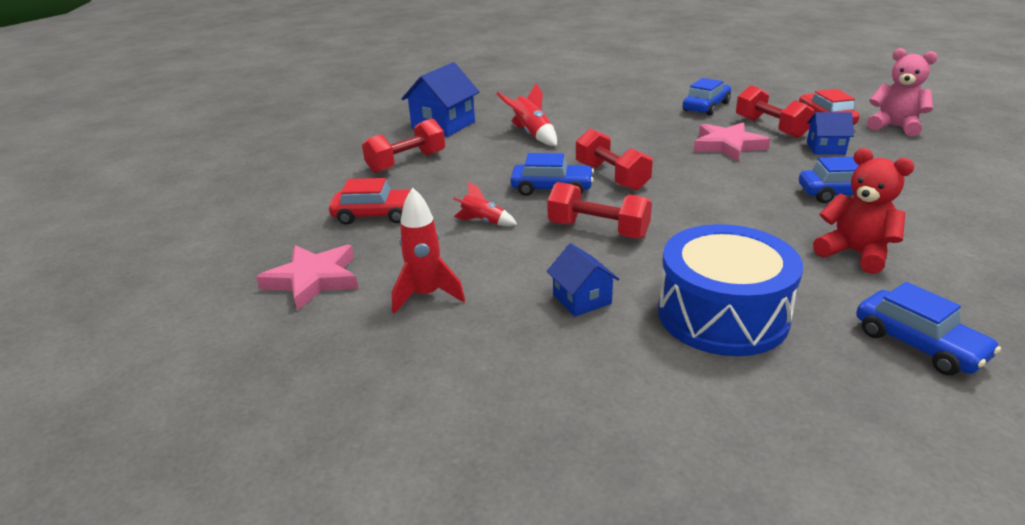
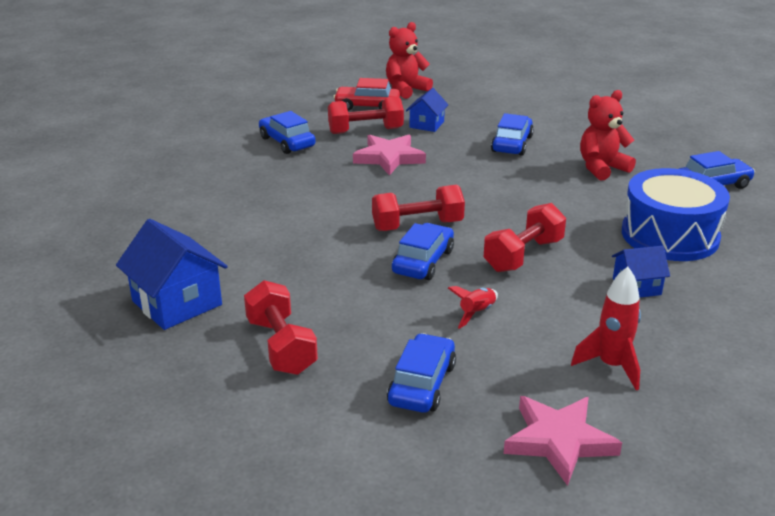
camera: 75 degrees left, 0 degrees up
(376, 215) = (422, 384): red car -> blue car
(532, 134) = (269, 247): red rocket -> none
(894, 127) = (406, 90): pink teddy bear -> red teddy bear

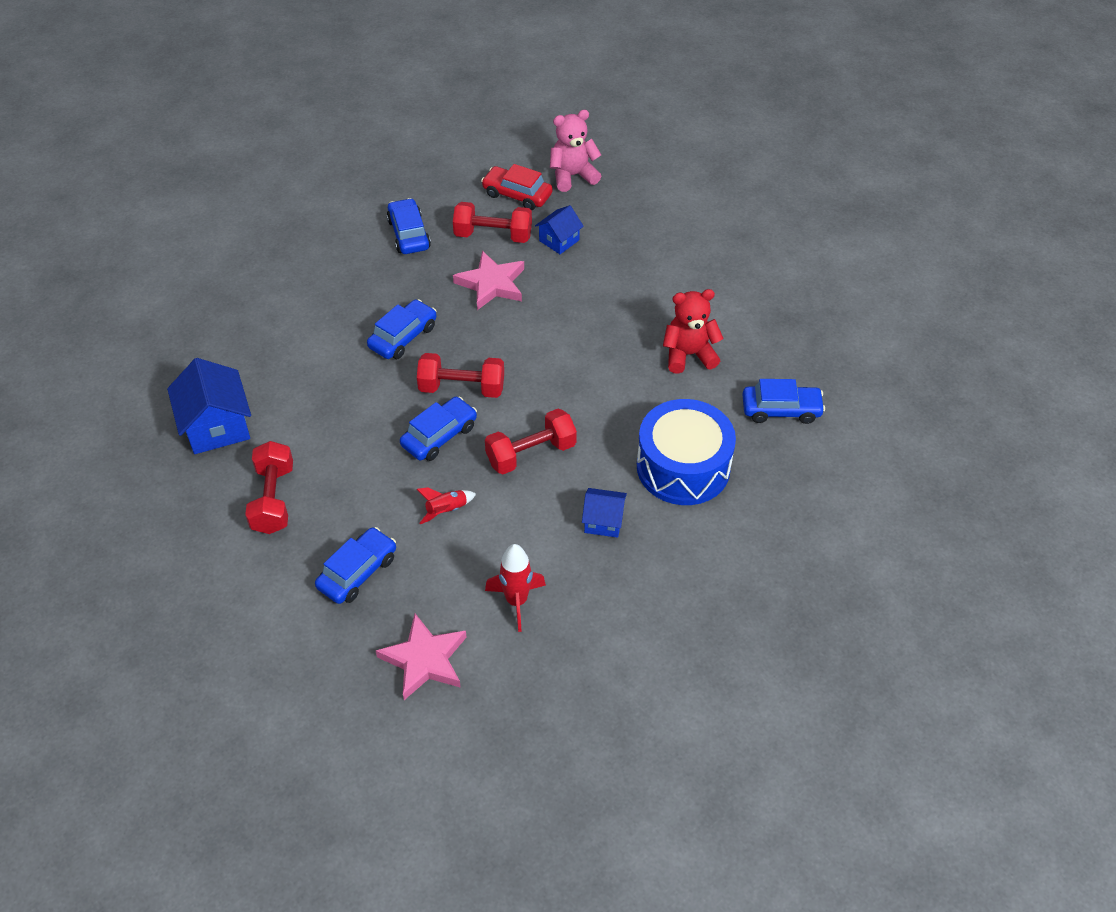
camera: 20 degrees right, 20 degrees up
(406, 90) = (572, 176): red teddy bear -> pink teddy bear
(512, 144) = (624, 294): blue car -> blue car (403, 337)

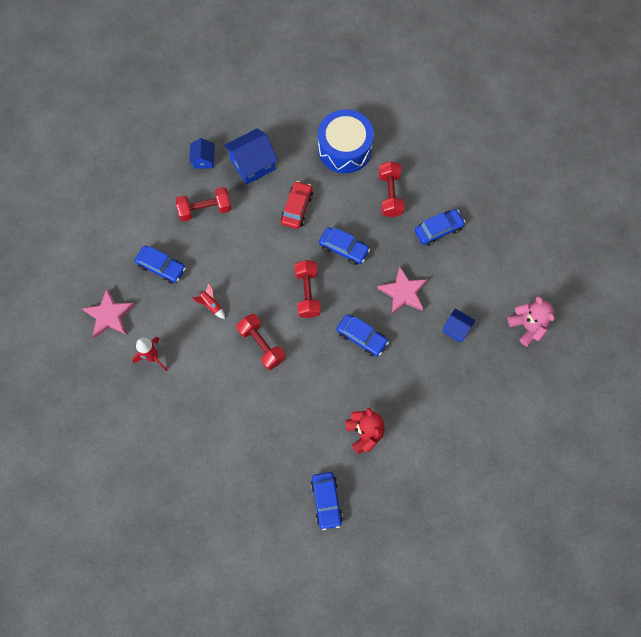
camera: 80 degrees right, 20 degrees up
(439, 436) = (266, 288): blue car -> blue car (362, 337)
(493, 235) = (450, 284): red dumbbell -> red dumbbell (390, 195)
(517, 195) = (496, 292): red car -> red car (297, 208)
(603, 521) = (216, 397): blue house -> blue house (203, 160)
(683, 467) = (266, 441): blue drum -> blue drum (345, 149)

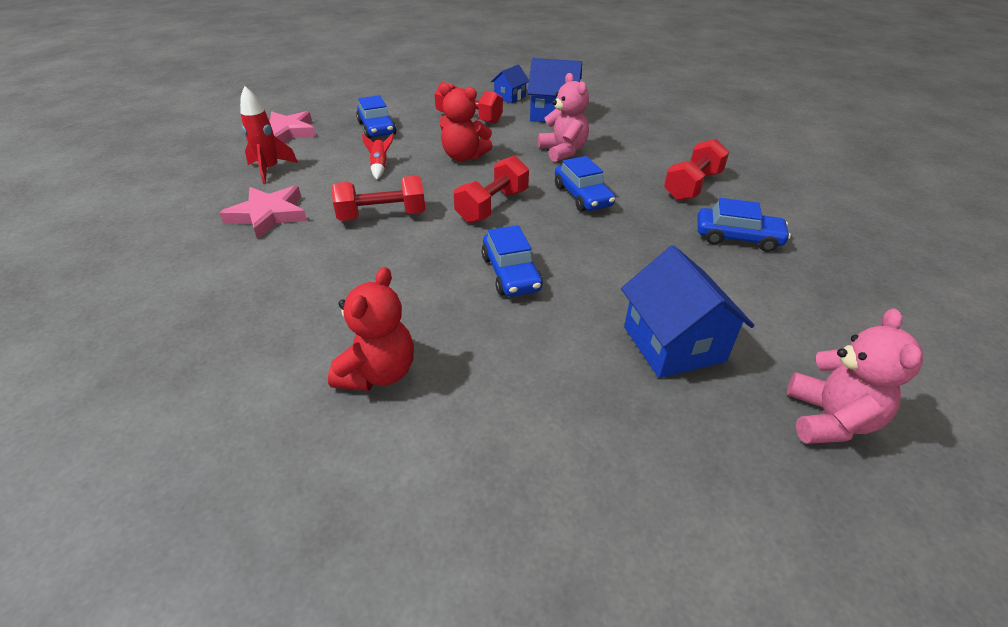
camera: 40 degrees right, 30 degrees down
(247, 257) = (464, 156): none -> red teddy bear
(262, 345) = (382, 216): red dumbbell -> red dumbbell turned 75 degrees clockwise
(297, 208) = (563, 151): red car -> pink teddy bear
(326, 501) = (203, 417): blue car -> none
(345, 149) = (668, 140): blue drum -> none
(403, 292) = (622, 265): pink star -> pink star (268, 215)
(456, 329) = (673, 344): blue house -> blue house, size x1.73

